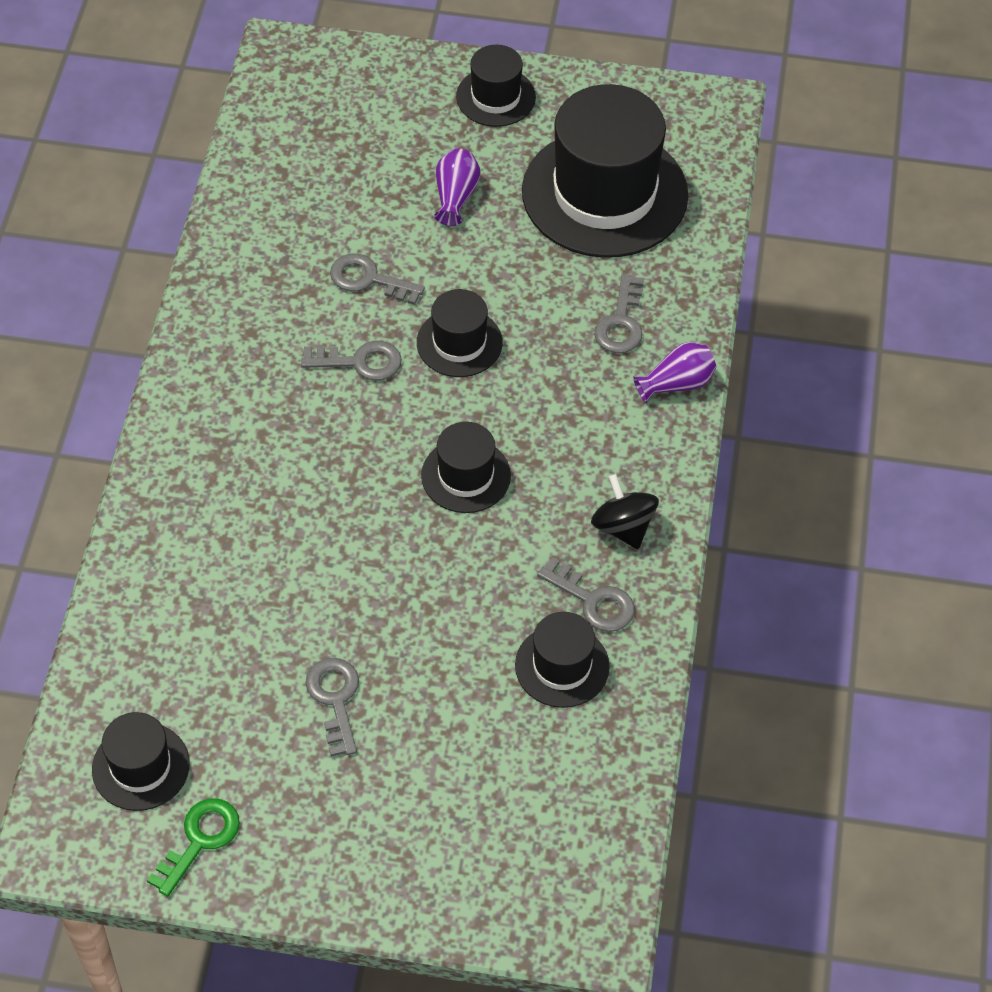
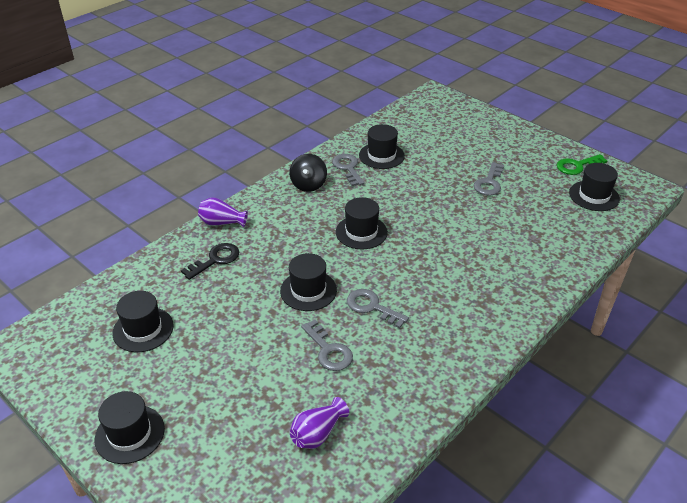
camera: 145 degrees left, 15 degrees down
(455, 196) = (229, 375): purple vase -> purple vase (317, 433)
(604, 193) = (143, 329): black hat -> black hat, size x0.49
(621, 322) = (215, 260): grey key -> black key

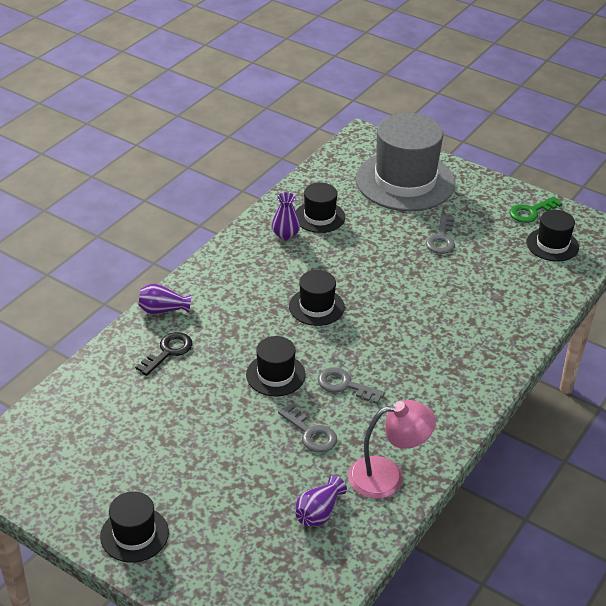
camera: 10 degrees left, 0 degrees up
(143, 329) = (114, 432): black hat -> none
(308, 184) = (247, 258): black spinning top -> none
(348, 168) = (285, 235): grey key -> purple vase
(395, 403) = (387, 476): none -> pink lamp
(464, 132) = (405, 181): none -> grey hat

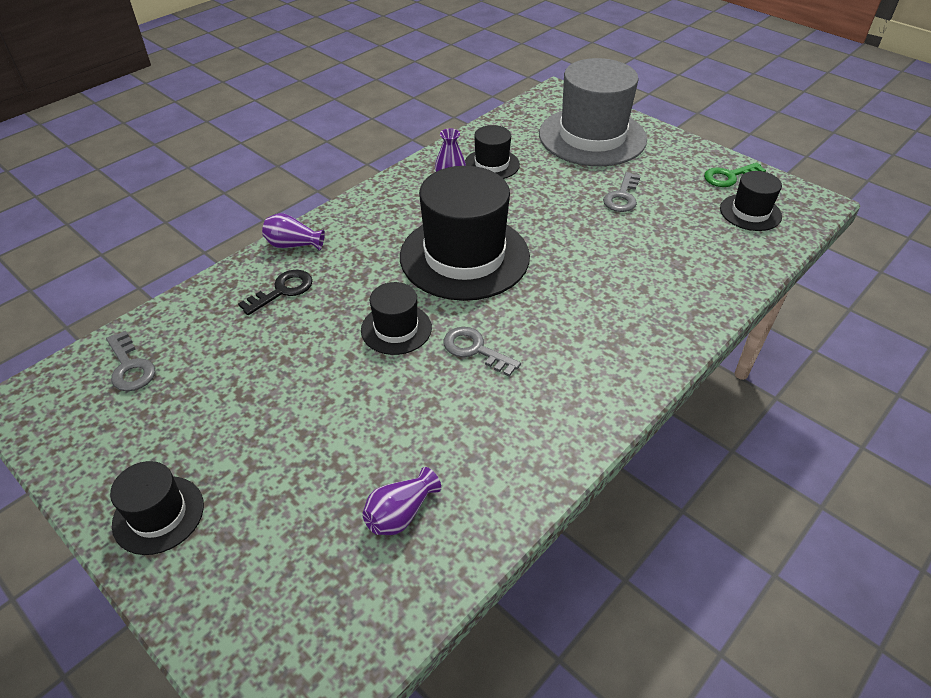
camera: 10 degrees right, 5 degrees up
(311, 433) = (418, 405): grey key -> grey key (130, 367)
(316, 307) = (464, 256): black hat -> black hat, size x2.03
(387, 476) = (502, 473): pink lamp -> none

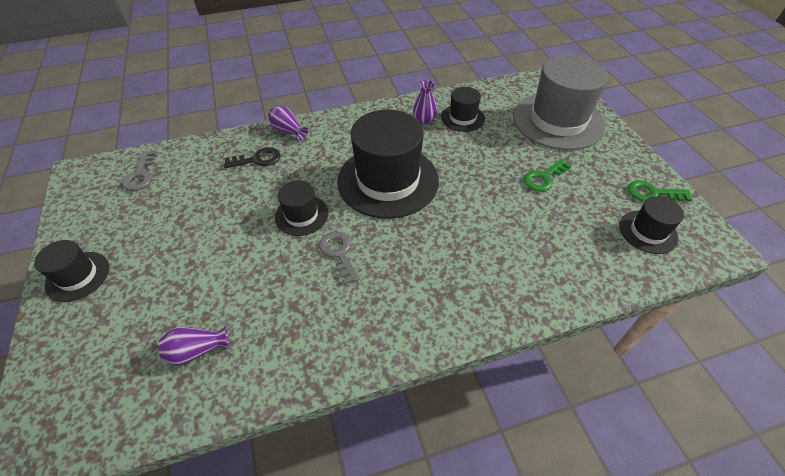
camera: 30 degrees right, 5 degrees up
(622, 197) = (543, 177): grey key -> green key

